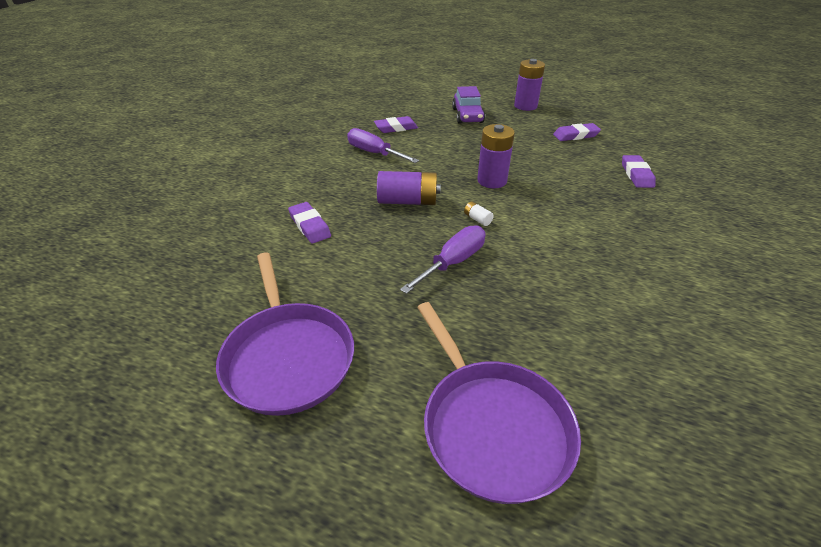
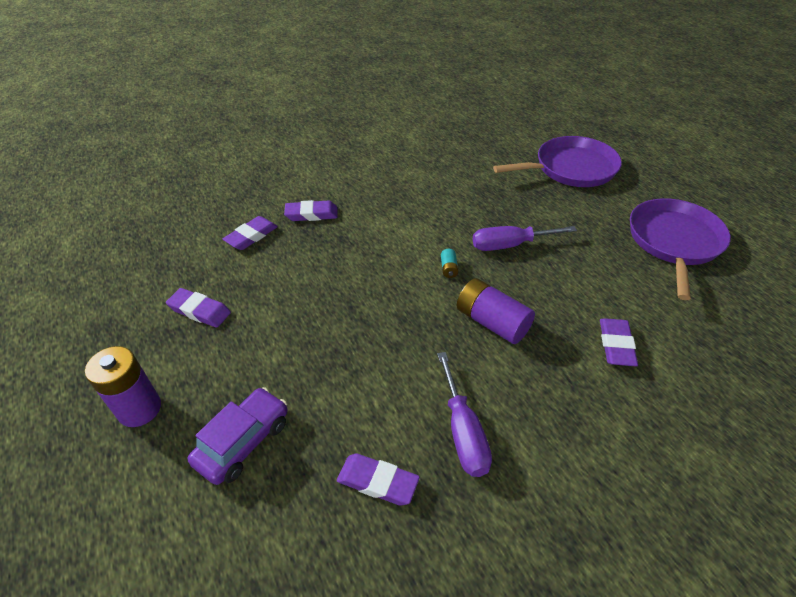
camera: 140 degrees left, 5 degrees up
(477, 219) = (449, 268): white battery -> turquoise battery
(492, 181) = (381, 301): purple battery -> none
(492, 426) = (571, 168): purple pan -> purple pan turned 60 degrees clockwise
(636, 207) = (311, 214): none -> purple eraser

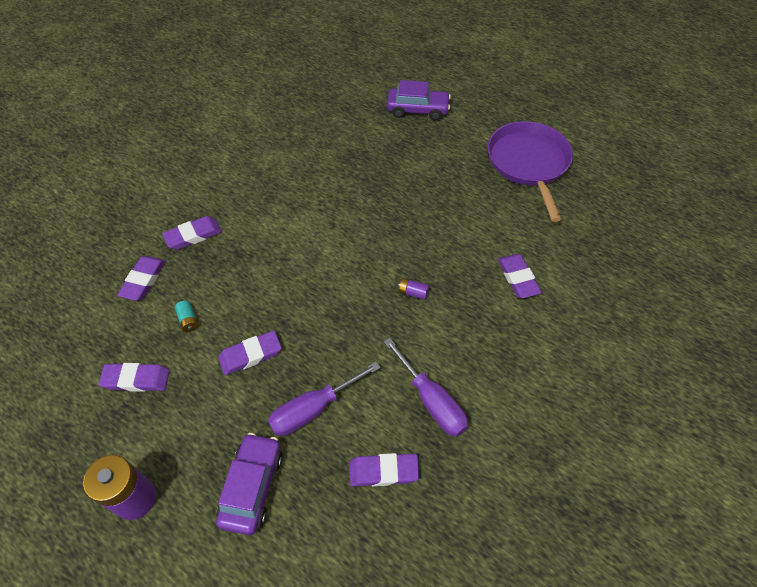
camera: 25 degrees left, 10 degrees up
(306, 325) = (250, 355): none -> purple eraser
(449, 268) = (353, 252): turquoise battery -> turquoise battery (188, 320)
(492, 322) = (413, 292): purple battery -> purple battery, size x0.45
(510, 245) = (396, 210): purple screwdriver -> purple screwdriver (313, 409)
(571, 168) = (417, 110): purple pan -> purple car

